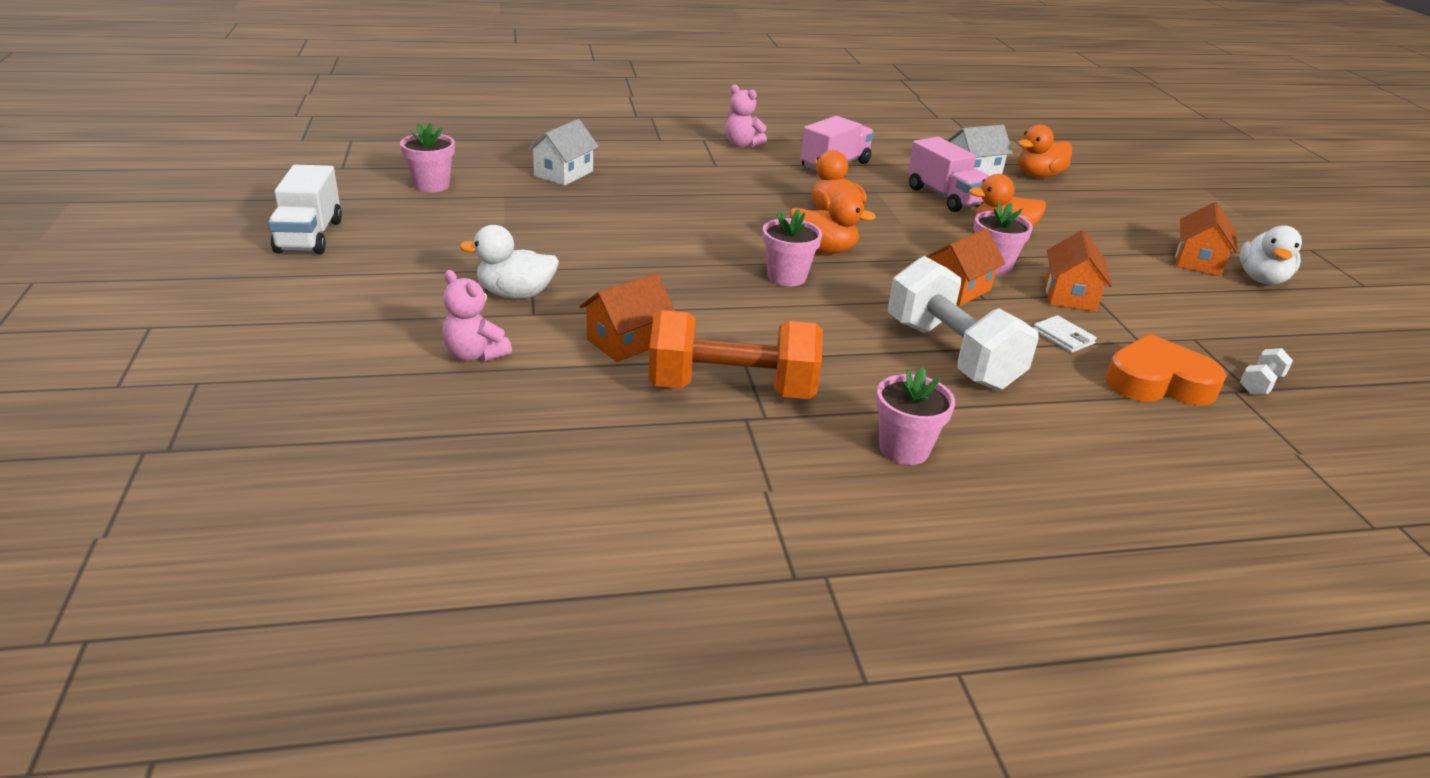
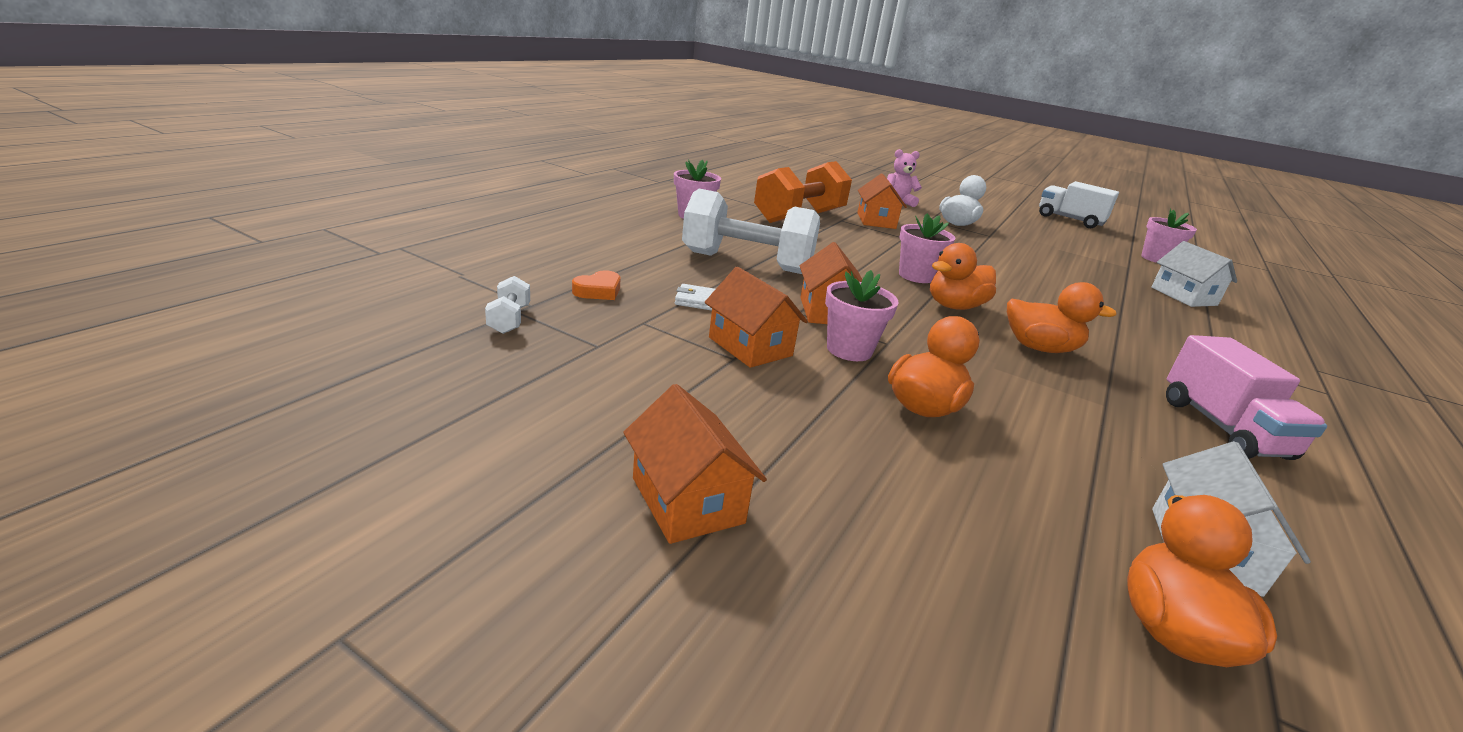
camera: 130 degrees right, 5 degrees down
(742, 145) = (1309, 406): pink teddy bear -> none
(944, 197) = (1071, 441): pink truck -> none
(1158, 382) = (598, 291): orange heart -> orange heart, size x0.50
(1261, 279) = (567, 513): white duck -> none

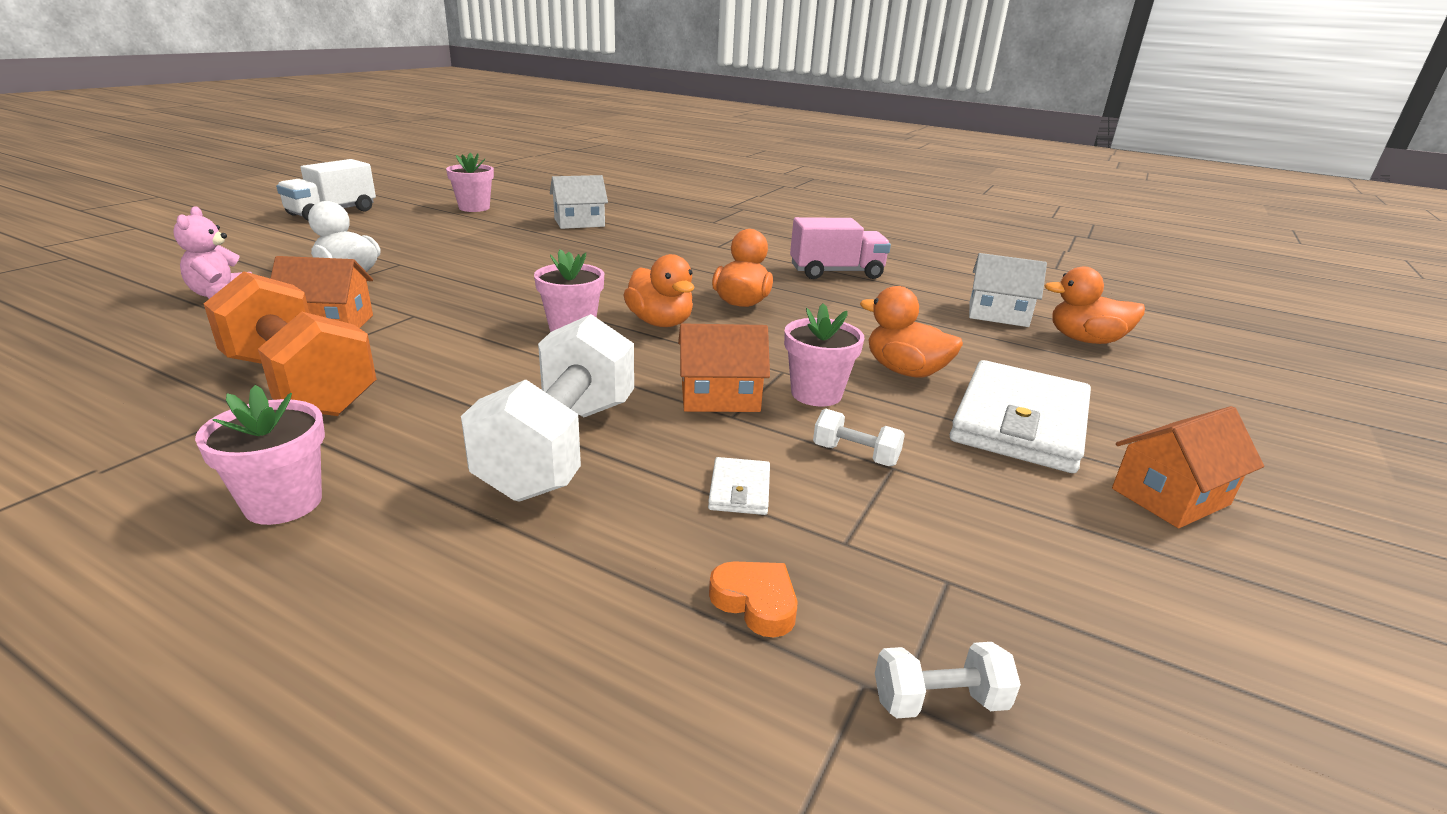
camera: 90 degrees left, 0 degrees up
(750, 346) = (855, 455): orange house -> white dumbbell
(830, 449) = (1020, 422): none -> white wallet

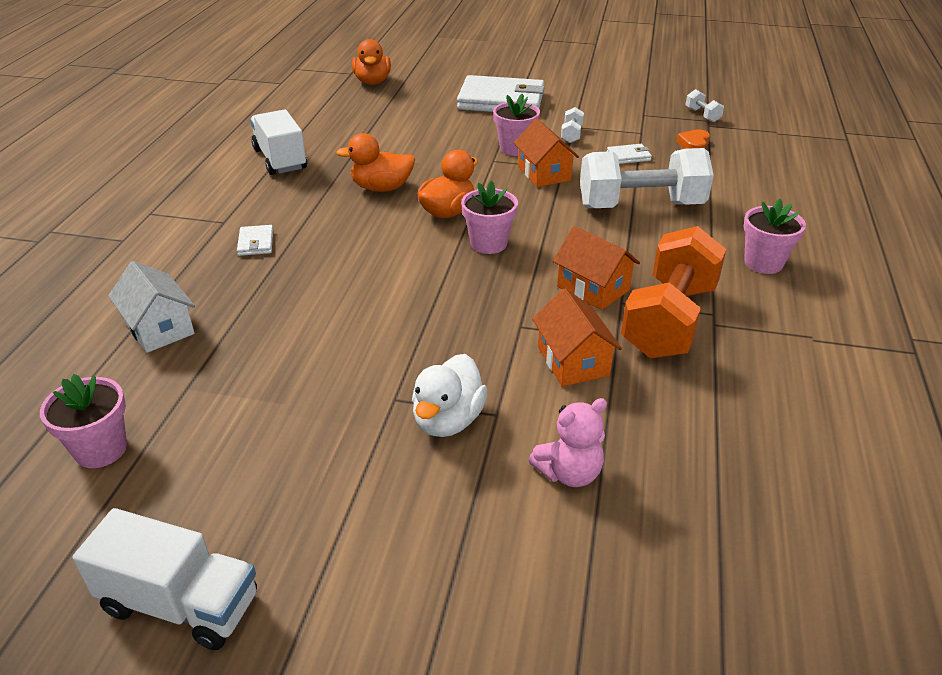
camera: 105 degrees left, 10 degrees up
(671, 251) = (256, 243): none -> white wallet
(836, 272) = (280, 159): pink truck -> white truck
(905, 371) = (462, 127): orange duck -> none
(998, 314) = (343, 103): white house -> none
(1170, 496) = (542, 77): orange house -> orange house (593, 288)

